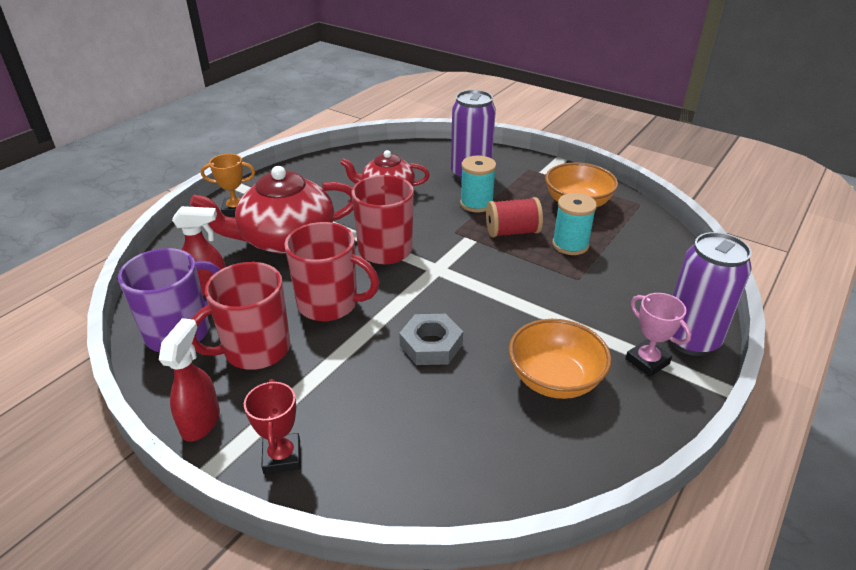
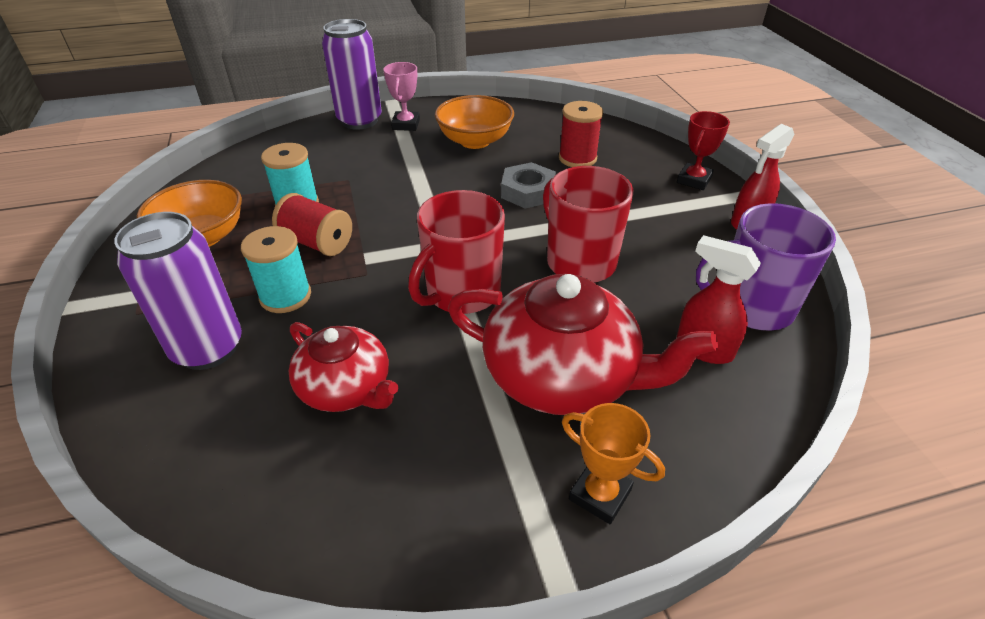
camera: 140 degrees left, 5 degrees up
(255, 350) = (679, 254): red mug -> none
(430, 417) = (577, 158): none -> red spool

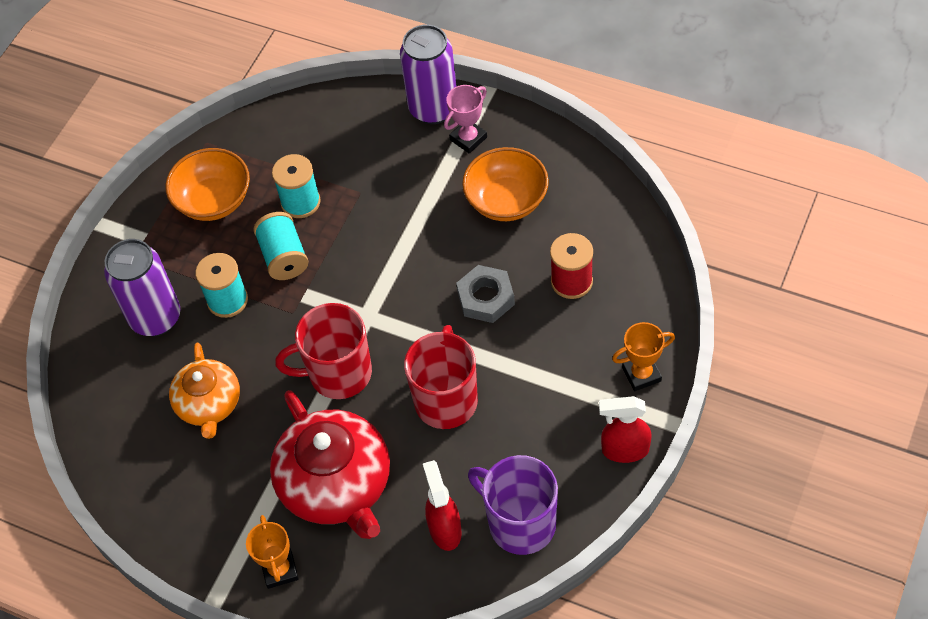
camera: 45 degrees right, 15 degrees up
(317, 242) = (284, 257): red spool -> turquoise spool
(346, 388) = (209, 404): red teapot -> orange teapot
(694, 180) = (641, 374): red trophy -> orange trophy

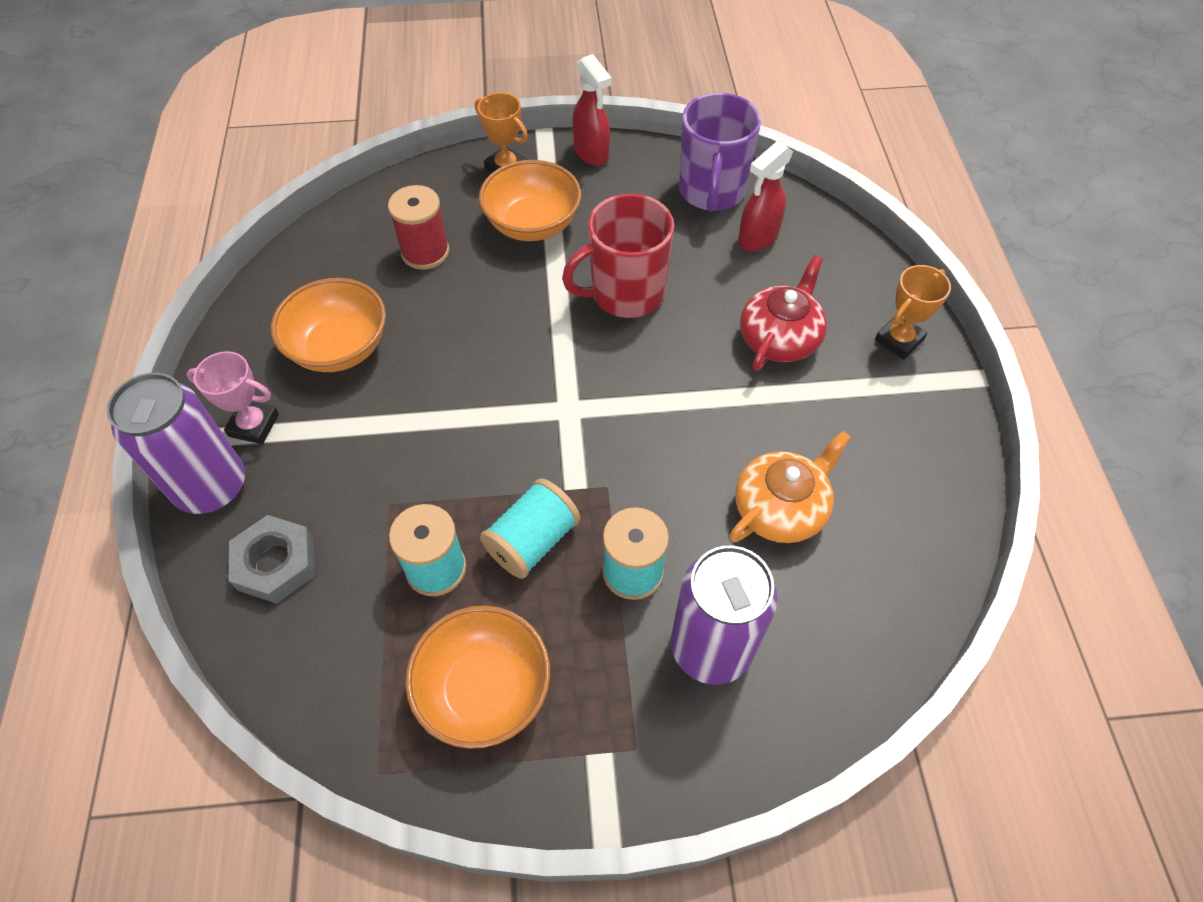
camera: 125 degrees left, 0 degrees up
(337, 484) = (779, 338): red teapot -> red teapot, size x0.62
(338, 373) = (657, 399): red mug -> none
(486, 298) = (483, 312): grey nut -> grey nut (276, 563)
(560, 367) = (532, 224): none -> orange bowl

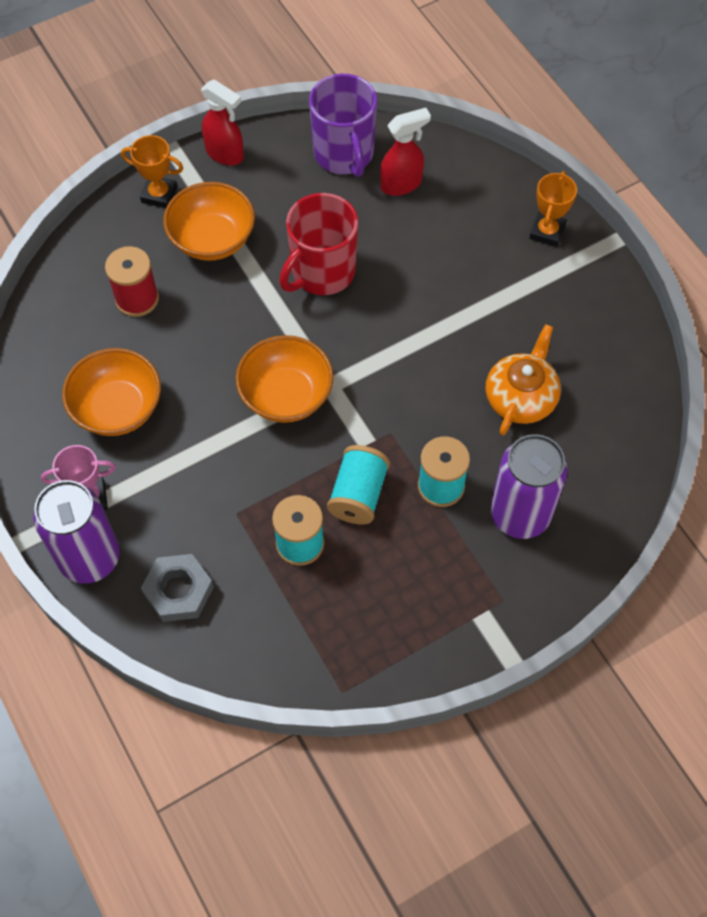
camera: 25 degrees left, 5 degrees up
(484, 689) = (382, 608): orange bowl -> orange bowl (286, 395)
(757, 238) = (401, 184): red spray bottle -> red spray bottle turned 135 degrees counterclockwise
(779, 338) = (459, 264): red teapot -> none

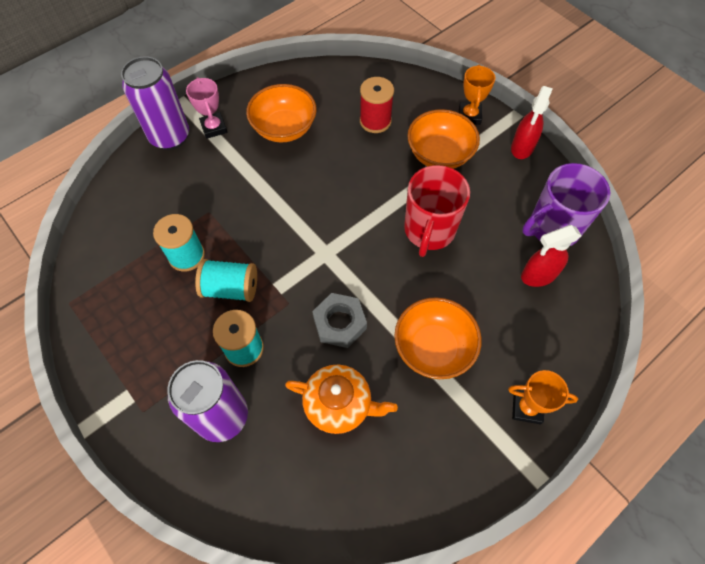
camera: 80 degrees right, 0 degrees up
(178, 591) = (147, 189): grey nut -> grey nut (339, 323)
(286, 395) = (311, 225): orange bowl -> orange bowl (433, 348)
(322, 272) = (429, 231): red mug -> red mug turned 105 degrees counterclockwise
(401, 184) = (538, 275): red spray bottle -> red spray bottle turned 105 degrees clockwise

